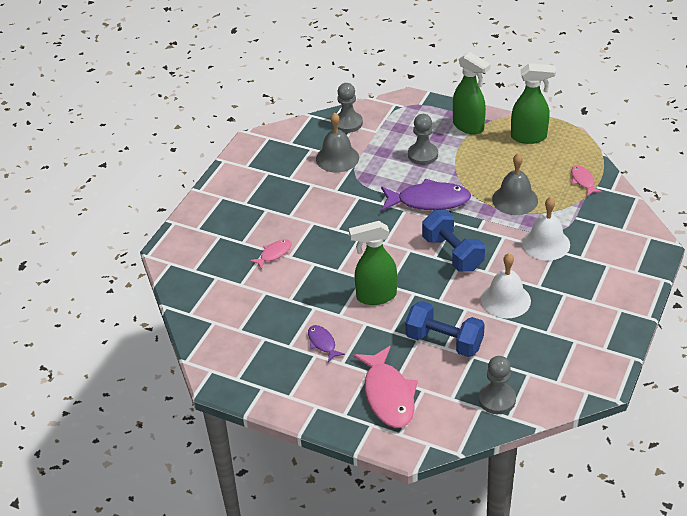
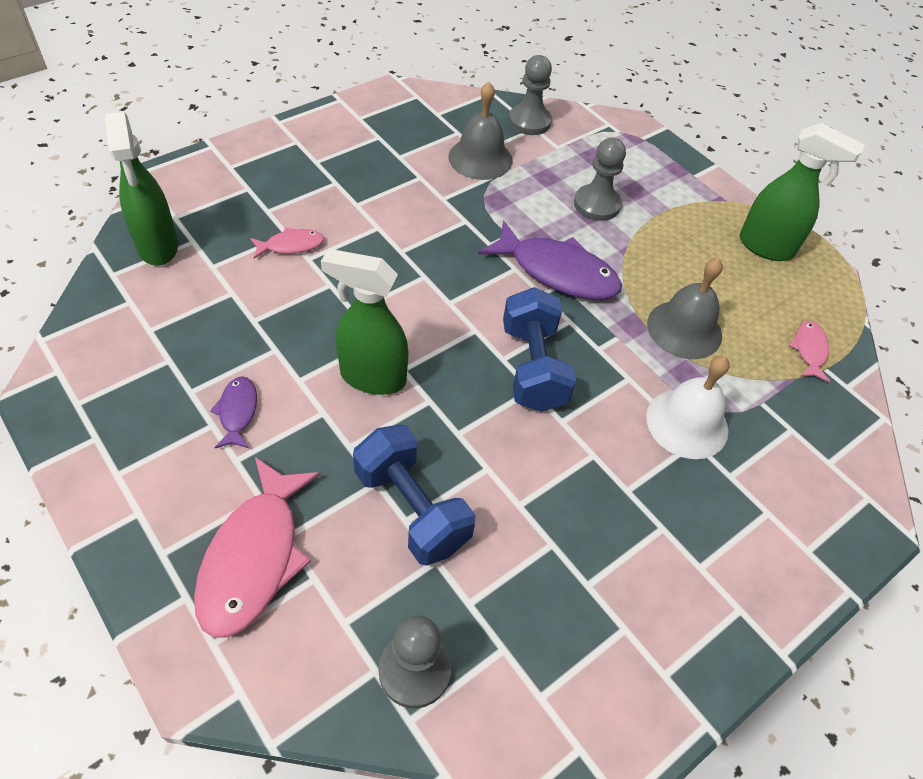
camera: 20 degrees right, 10 degrees up
(468, 126) = (688, 195): green spray bottle -> green spray bottle (158, 247)
(505, 300) = (559, 487): white bell -> none

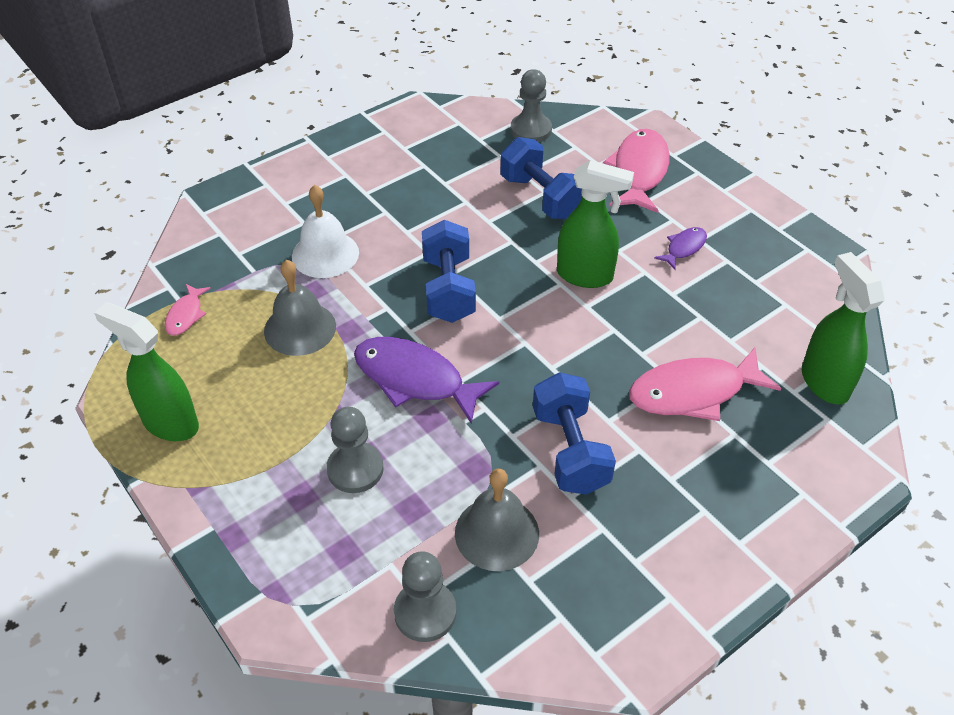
camera: 175 degrees left, 5 degrees down
(237, 412) = (684, 248): purple fish -> purple fish turned 135 degrees counterclockwise
(291, 245) = (693, 392): pink fish -> pink fish, size x2.00
(416, 207) = (570, 450): none -> blue dumbbell

